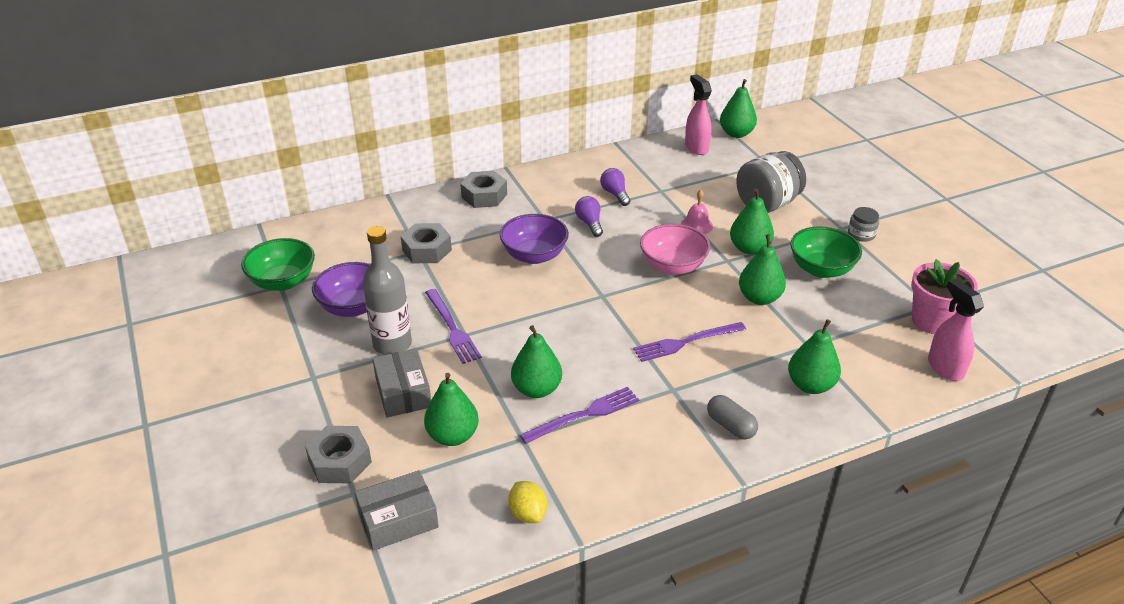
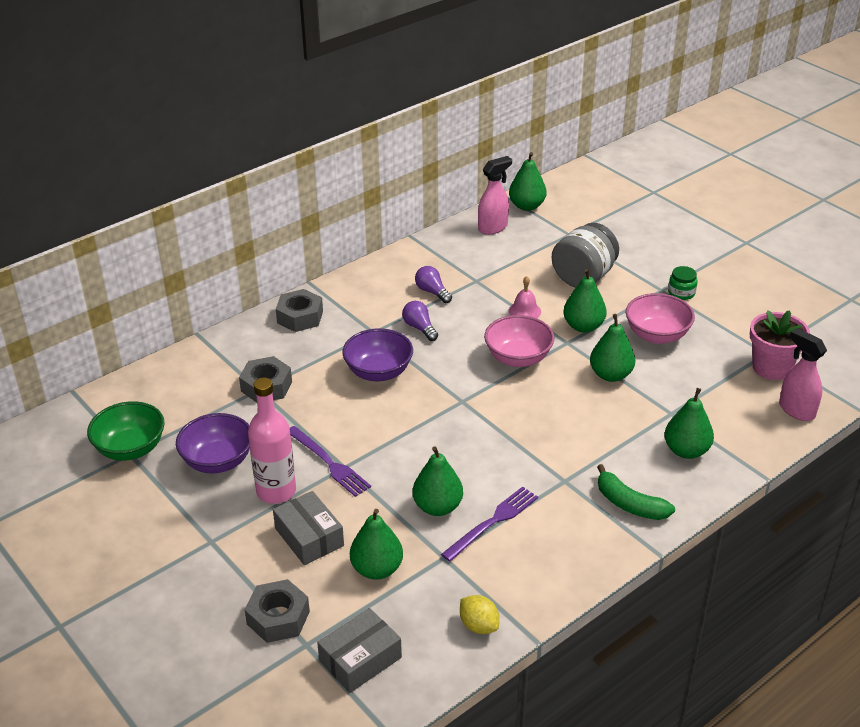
camera: 15 degrees left, 0 degrees up
(392, 344) = (276, 491): grey bottle -> pink bottle
(686, 342) = (559, 432): purple fork -> none
(696, 147) = (493, 228): pink spray bottle -> pink spray bottle turned 90 degrees clockwise
(730, 426) = (629, 504): grey capsule -> green banana
(821, 269) = (657, 335): green bowl -> pink bowl
(861, 234) = (681, 293): grey jar -> green jar

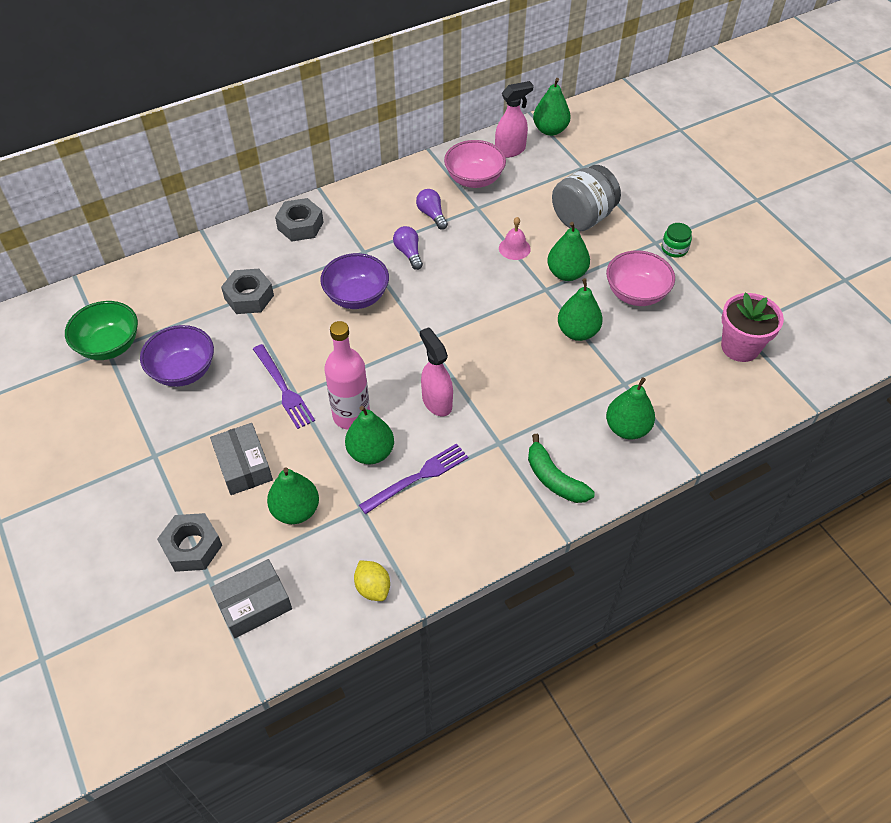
camera: 10 degrees right, 15 degrees up
(276, 491) = (227, 412): pink bottle -> pink bottle (351, 415)
(518, 358) = (493, 300): pink bowl -> pink bowl (474, 179)
(796, 410) = (751, 399): pink spray bottle -> pink spray bottle (436, 402)

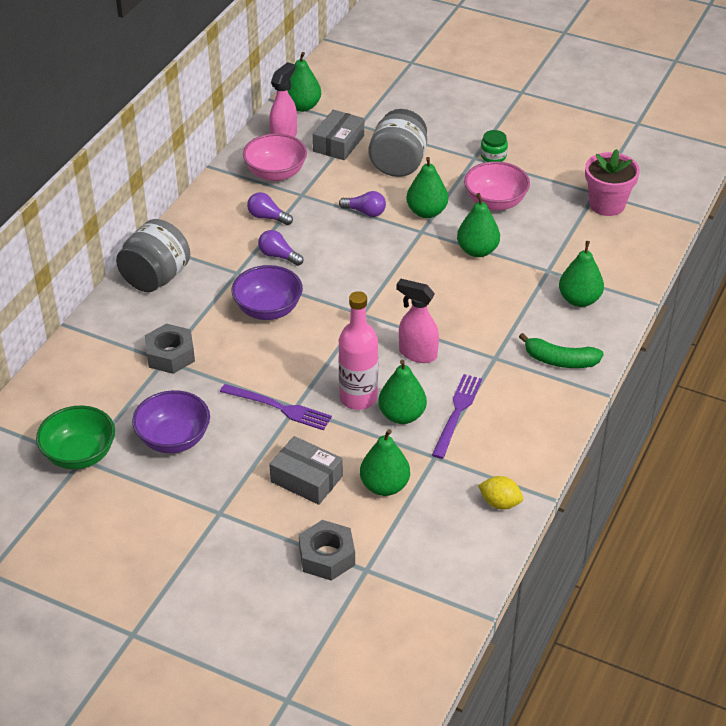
camera: 35 degrees left, 10 degrees down
(254, 604) = (420, 565): grey box -> grey box (338, 143)
(300, 225) = (156, 278): grey nut -> grey jar
(514, 248) = (365, 212): pink bell -> purple light bulb

